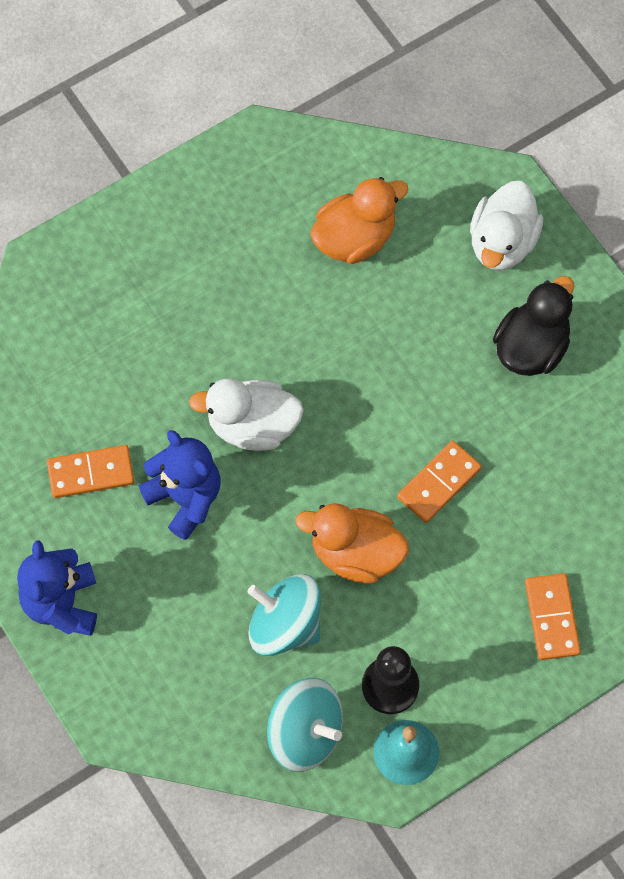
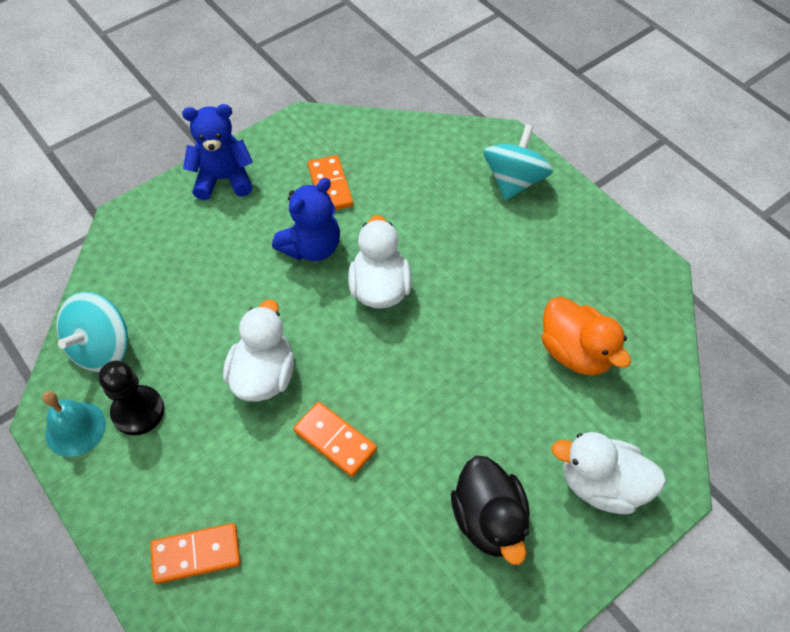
camera: 85 degrees right, 10 degrees down
(285, 625) = (199, 326): turquoise spinning top -> turquoise spinning top (514, 181)
(356, 554) = (264, 375): orange duck -> white duck
(531, 347) = (489, 520): black duck -> black duck turned 45 degrees clockwise

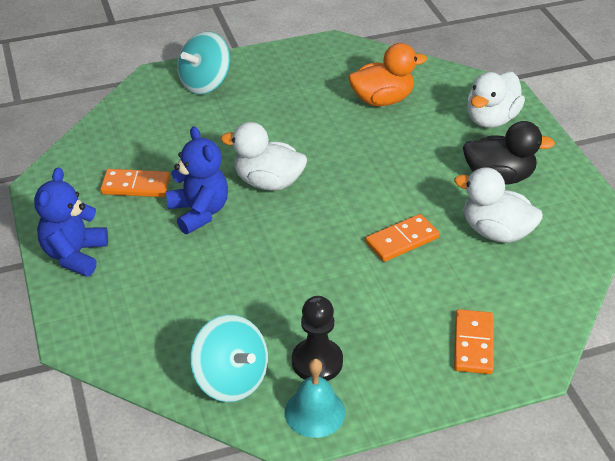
camera: 70 degrees left, 15 degrees down
(264, 375) = (319, 270): white duck -> white duck (496, 232)
(514, 181) = (205, 83): turquoise spinning top -> turquoise spinning top turned 90 degrees counterclockwise

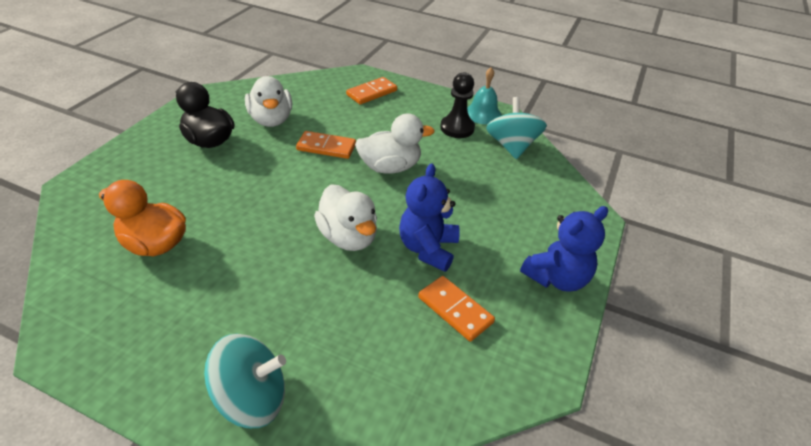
camera: 140 degrees left, 0 degrees up
(491, 119) = (129, 174): white duck -> white duck (390, 167)

